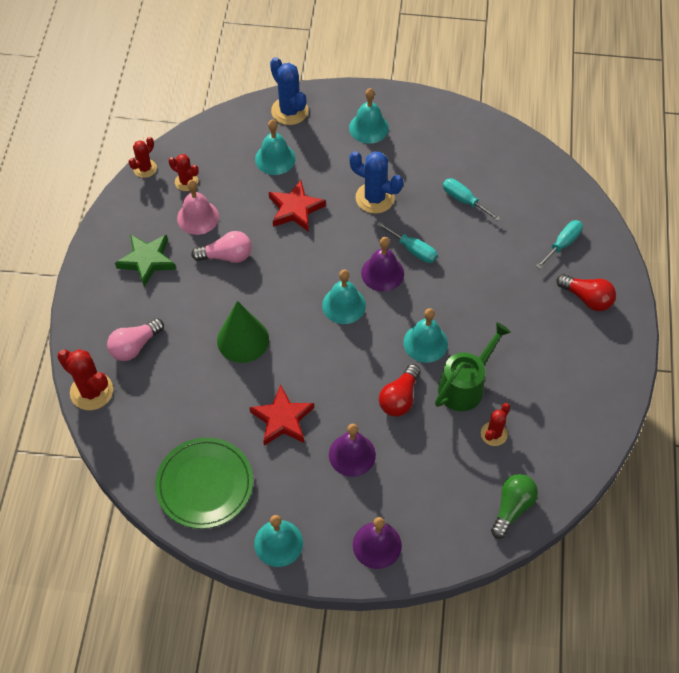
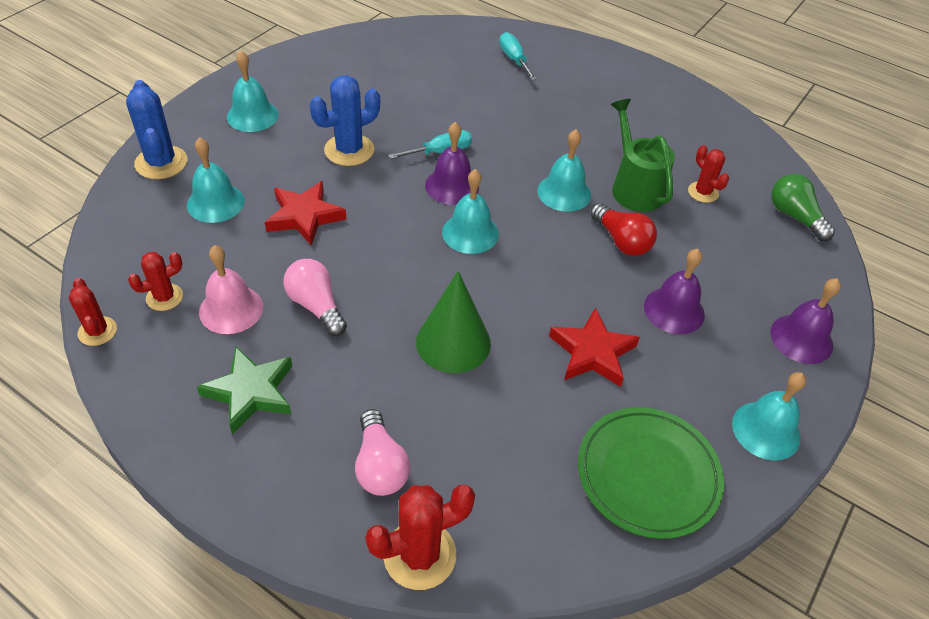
camera: 65 degrees left, 10 degrees down
(226, 256) = (316, 306): pink light bulb -> pink light bulb turned 60 degrees counterclockwise
(289, 111) = (161, 163): blue cactus -> blue cactus turned 75 degrees clockwise
(464, 200) = (410, 94): turquoise screwdriver -> none
(587, 298) = (585, 72): red light bulb -> none

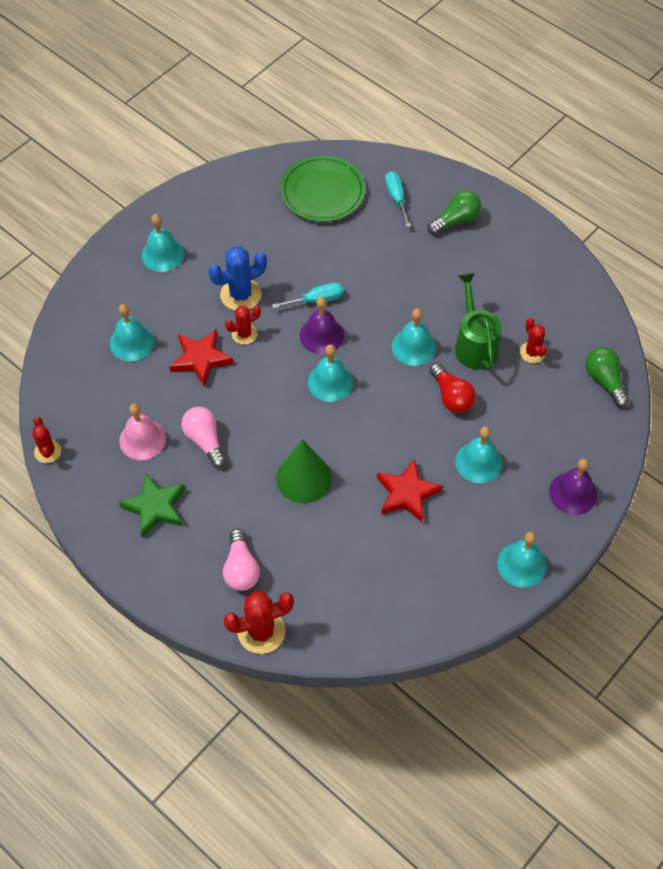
camera: 10 degrees right, 10 degrees up
(161, 163) = (89, 301): blue cactus -> none
(164, 297) = (94, 426): red cactus -> red cactus (244, 334)
(583, 76) = (456, 220): none -> green light bulb
(648, 474) = (426, 590): green plate -> green plate (322, 192)
(674, 310) = (478, 462): purple bell -> turquoise bell

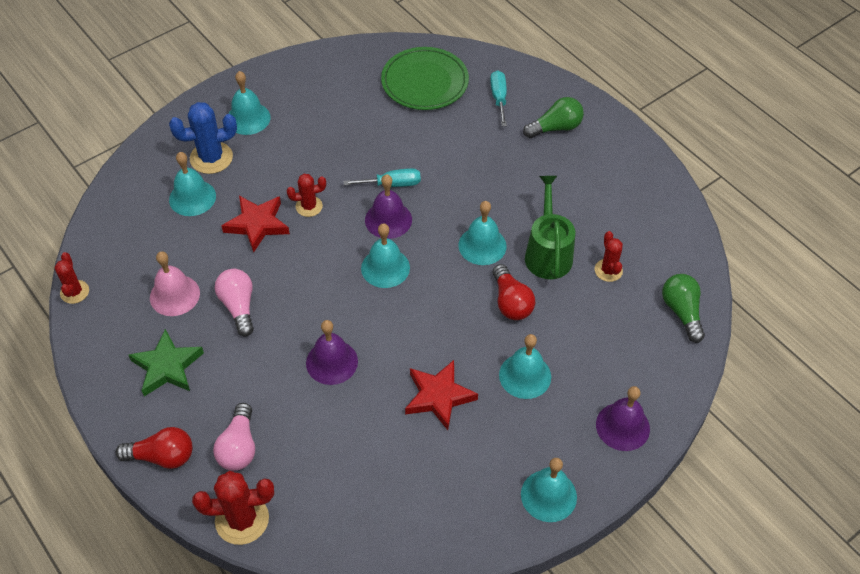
camera: 10 degrees right, 5 degrees down
(174, 589) = (162, 456): none -> red light bulb
(240, 295) = (315, 168): blue cactus -> blue cactus (211, 158)
(304, 478) = (332, 362): green cone -> purple bell

